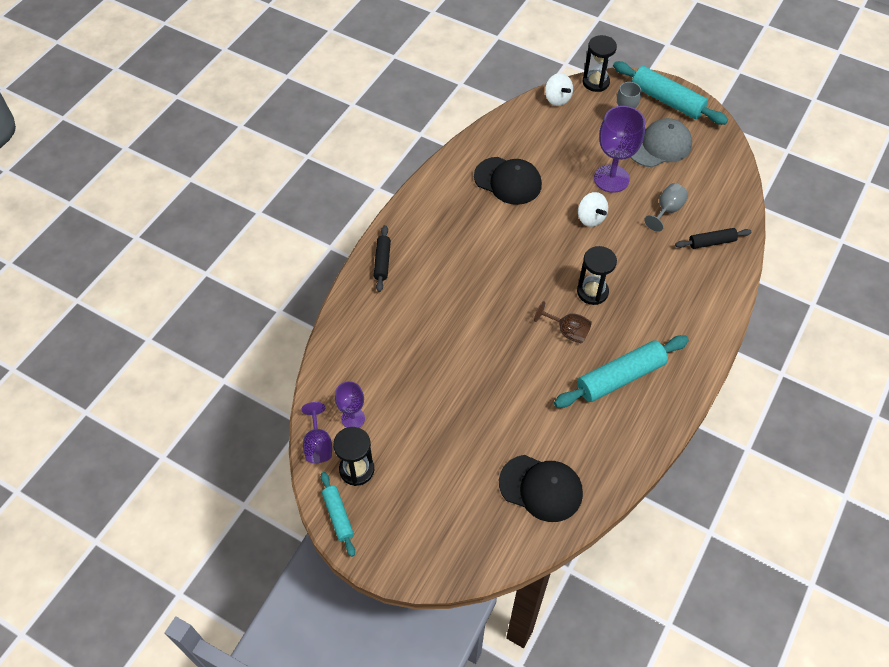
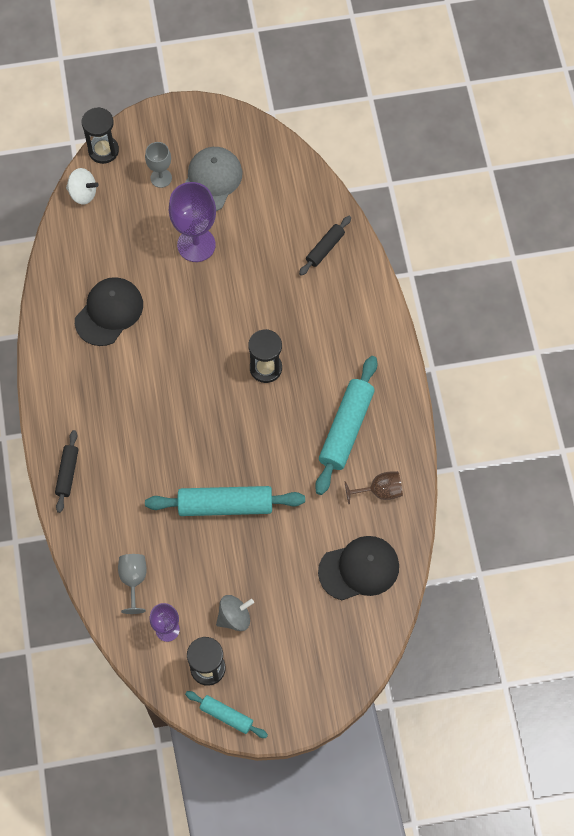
camera: 40 degrees left, 10 degrees up
(318, 444) = (159, 673): purple goblet -> none
(382, 262) = (67, 473): black rolling pin -> black rolling pin turned 45 degrees clockwise
(410, 448) = (234, 617): none -> grey spinning top
(508, 181) = (109, 312): black cap -> black cap turned 45 degrees counterclockwise
(567, 331) = (274, 420): brown goblet -> brown goblet (380, 491)
(590, 218) = (209, 298): white spinning top -> none
(667, 100) = (181, 127): turquoise rolling pin -> turquoise rolling pin (225, 505)
(667, 210) = (266, 243): grey goblet -> grey goblet (133, 580)

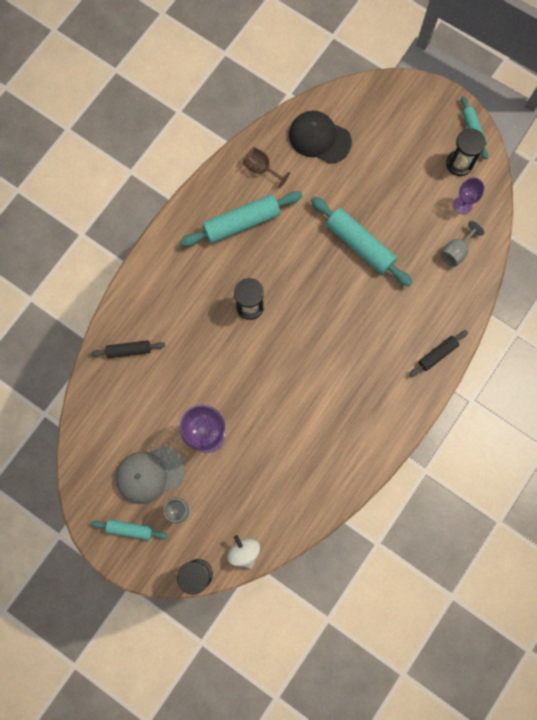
camera: 135 degrees left, 10 degrees up
(109, 312) = (311, 441): black cap -> none
(185, 135) = (130, 529): none -> turquoise rolling pin
(234, 617) = (417, 177): grey spinning top -> none

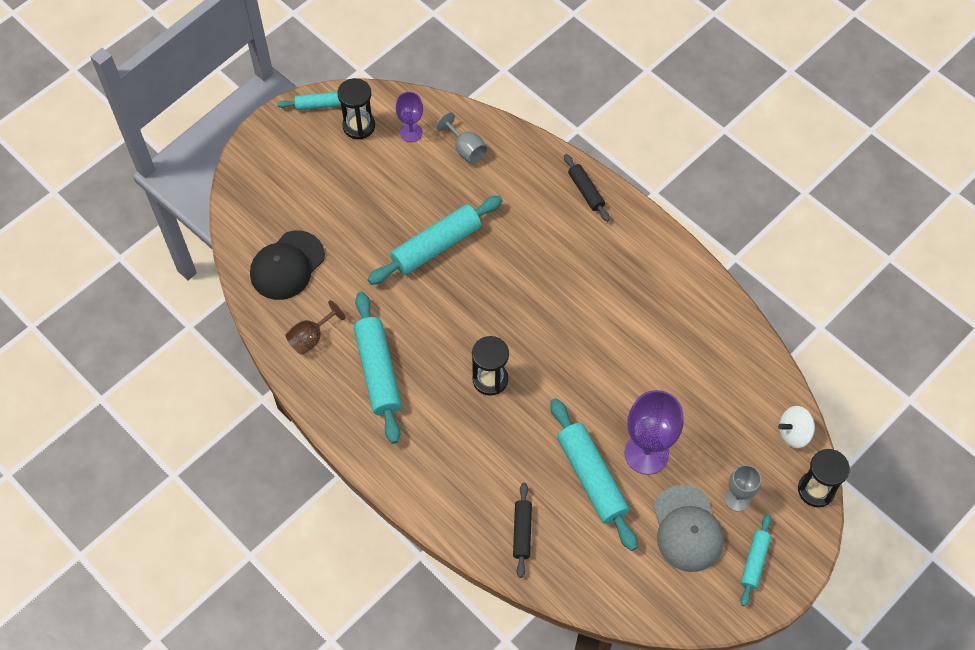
camera: 80 degrees left, 15 degrees down
(180, 395) = (591, 478): none -> turquoise rolling pin

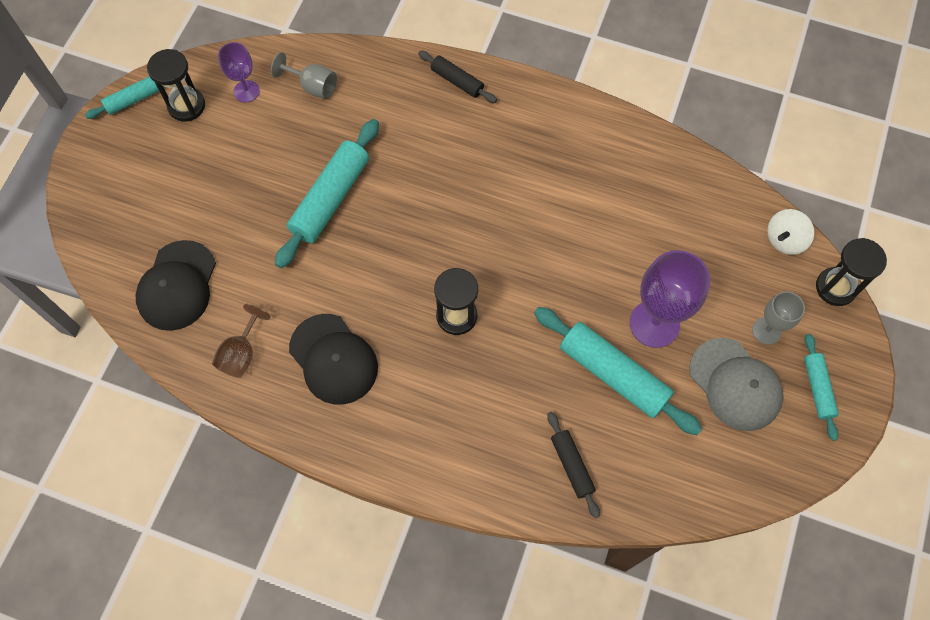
camera: 25 degrees left, 5 degrees up
(378, 371) = (333, 359): turquoise rolling pin -> black cap

